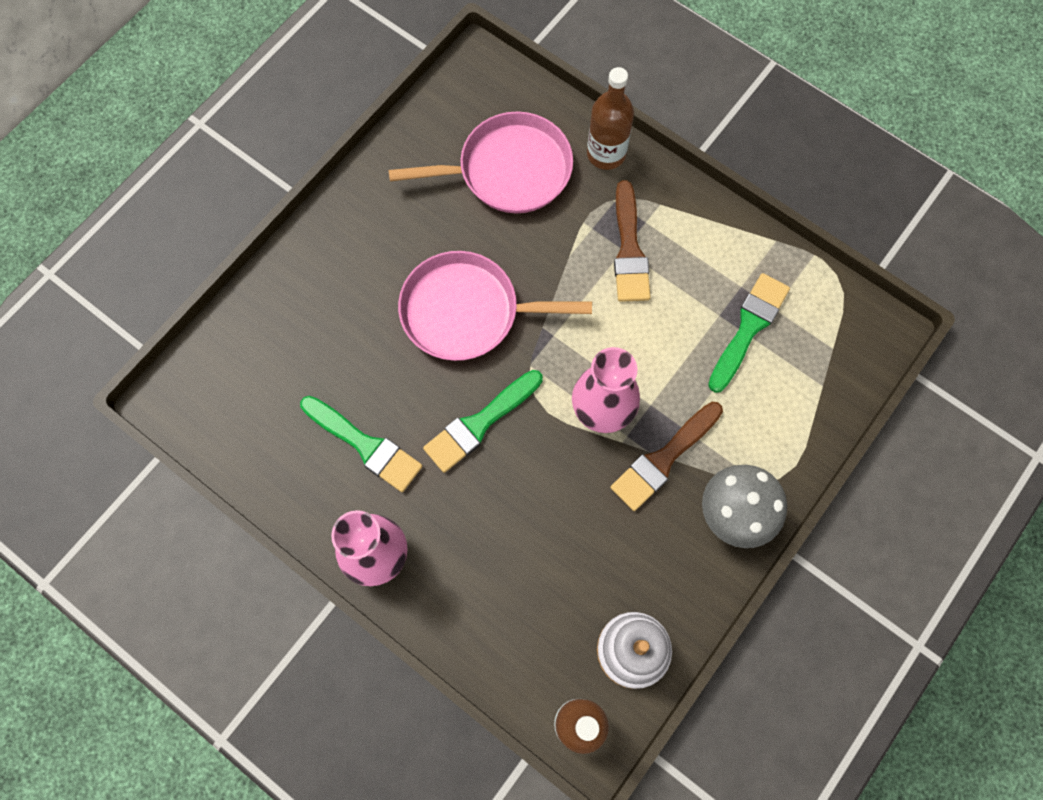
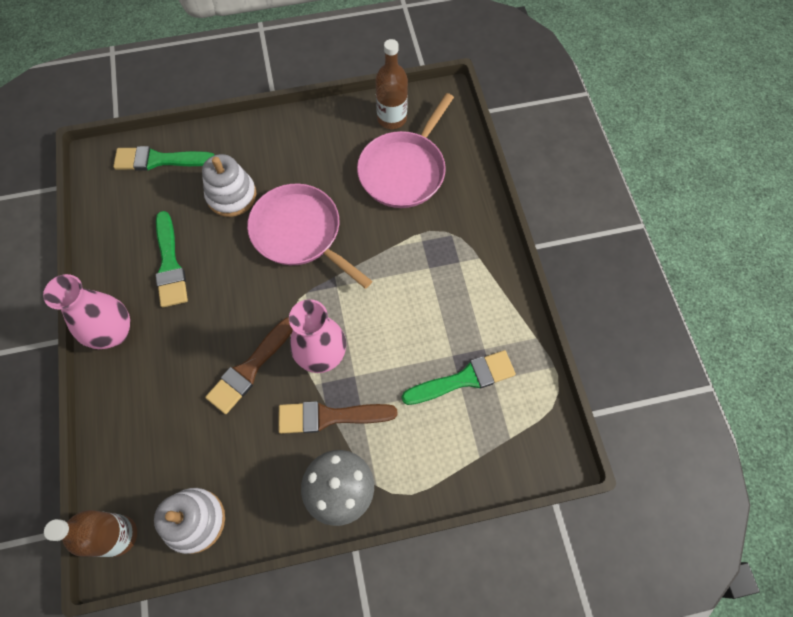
camera: 40 degrees right, 5 degrees down
(358, 327) = (231, 195): none -> white stacking toy
(480, 423) = (243, 304): green brush -> green brush (159, 160)
(509, 170) = (404, 170): pink pan -> pink pan turned 90 degrees clockwise
(606, 154) = (473, 203): brown bottle -> brown bottle (391, 118)
(629, 249) = (433, 271): brown brush -> brown brush (250, 368)

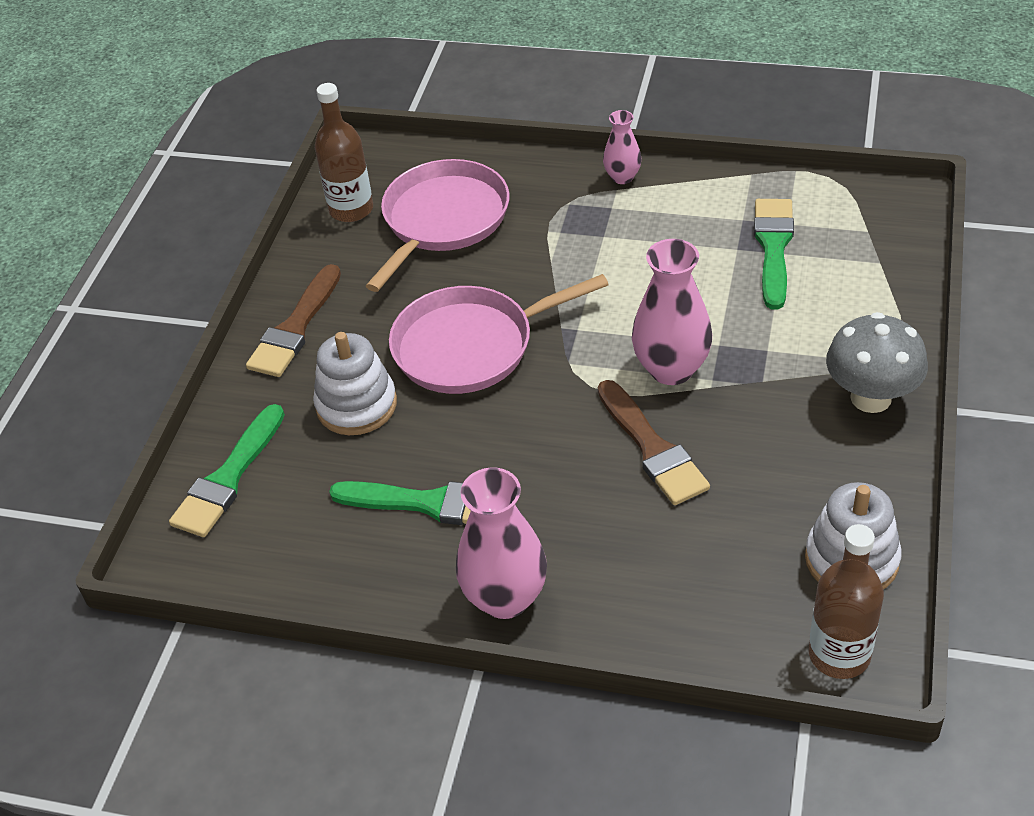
camera: 60 degrees left, 20 degrees down
(330, 416) = (764, 383): brown brush -> brown brush (295, 328)
(404, 170) = (443, 220): pink pan -> pink pan turned 120 degrees counterclockwise
(493, 256) = (622, 177): none -> pink vase

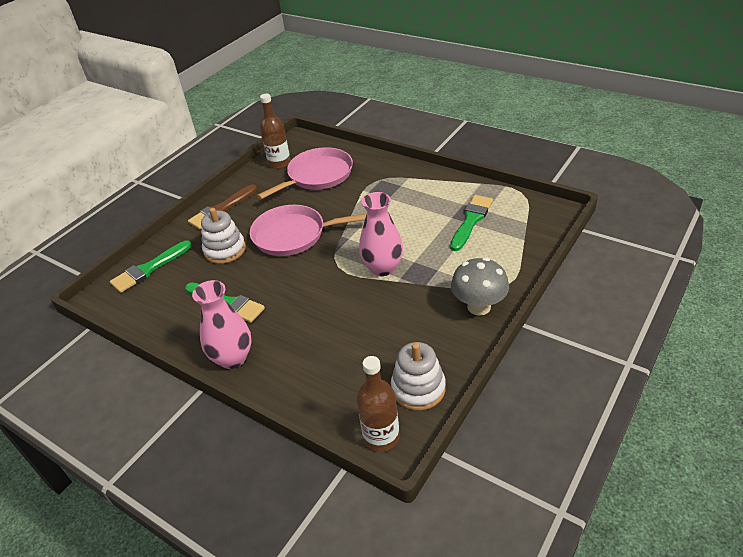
camera: 20 degrees right, 5 degrees down
(622, 177) = (414, 172): pink vase -> none
(652, 448) = (349, 304): brown brush -> none

